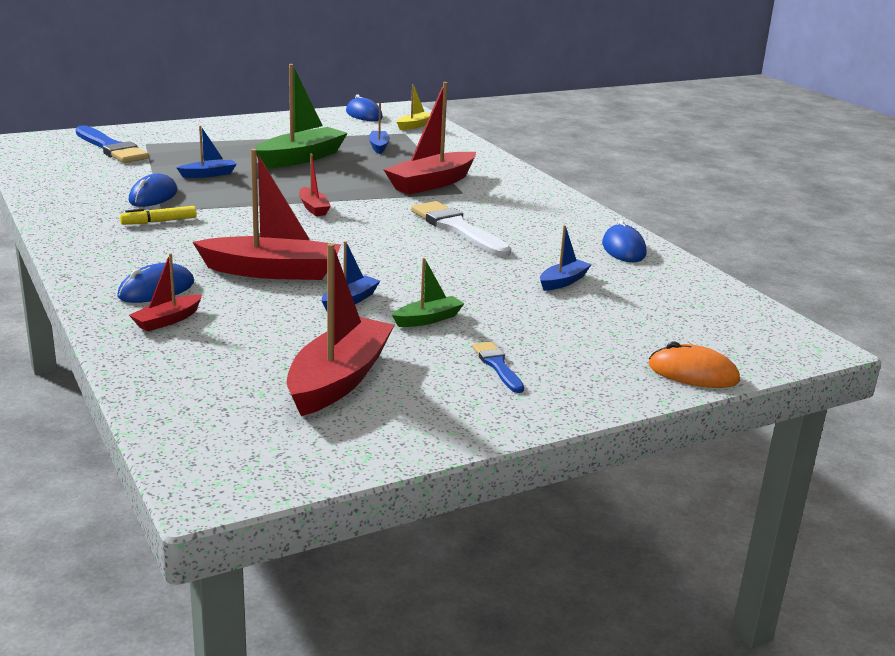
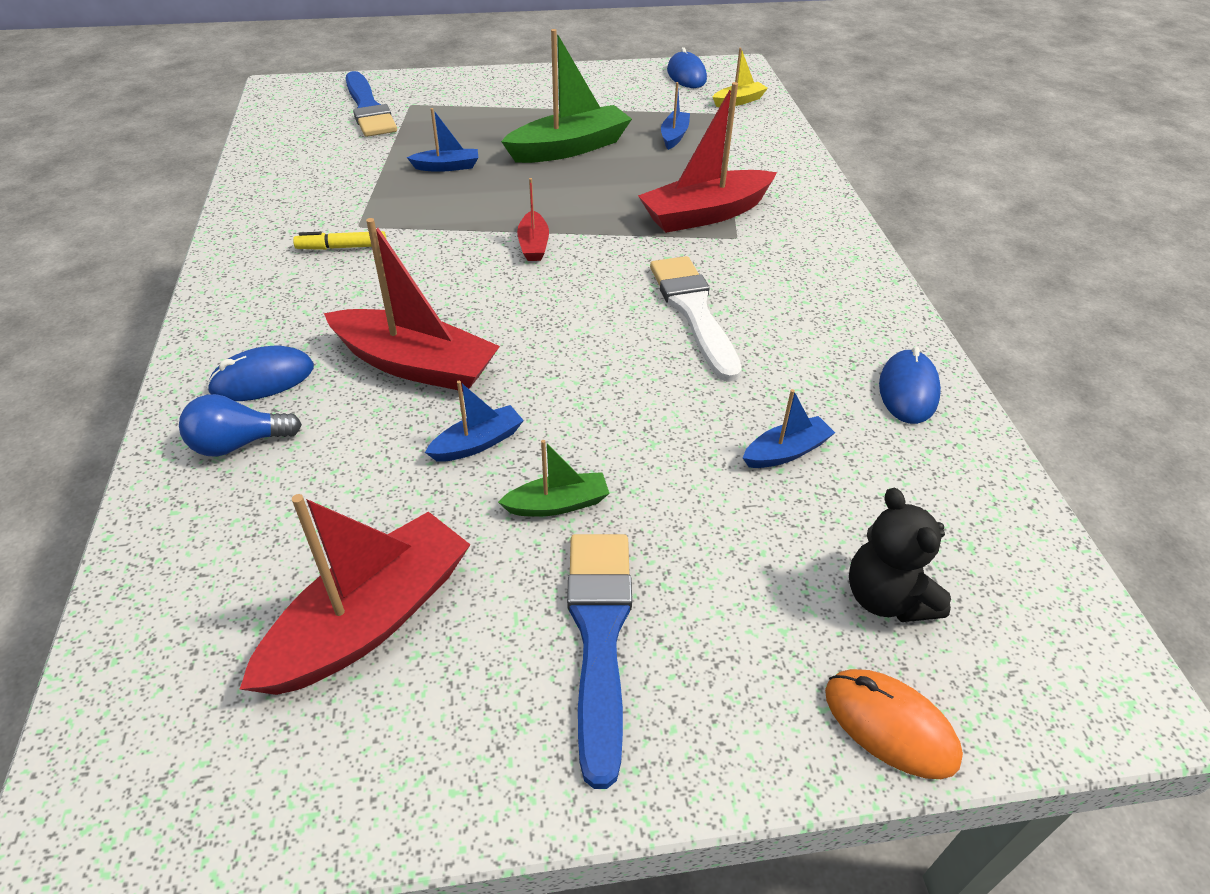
camera: 20 degrees right, 20 degrees up
(153, 196) = (363, 199): blue mouse -> none
(167, 320) = (238, 444): red boat -> blue light bulb
(497, 366) = (599, 636): blue brush -> blue brush, size x1.90
(662, 329) = (886, 597): none -> black teddy bear

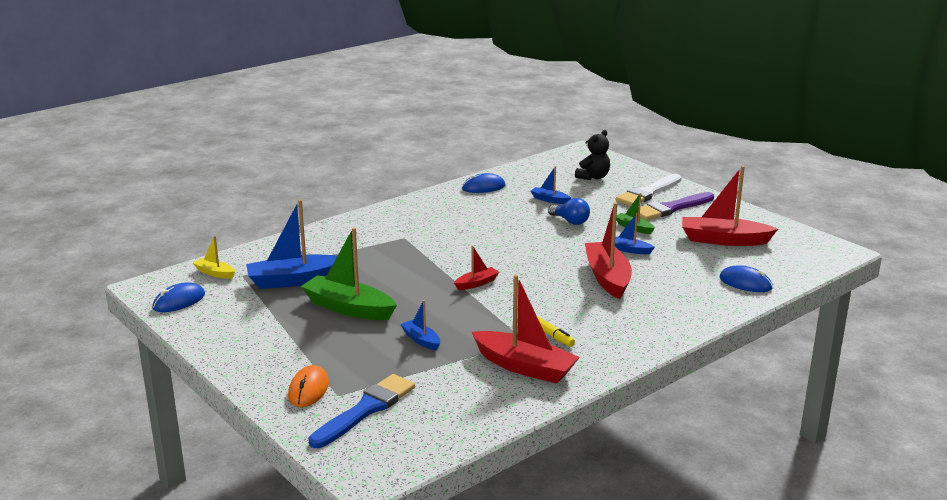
camera: 120 degrees left, 20 degrees down
(238, 444) = (706, 294): blue light bulb -> blue light bulb (570, 221)
(262, 379) = (669, 307): blue mouse -> blue mouse (745, 283)
(599, 636) = (671, 208): blue brush -> purple brush
(674, 136) = (295, 280): blue boat -> blue boat, size x2.00
(694, 312) = (484, 232): white brush -> white brush (648, 193)
(705, 214) = (389, 250): red boat -> red boat (525, 367)
(890, 725) = (636, 171): orange mouse -> orange mouse (308, 389)

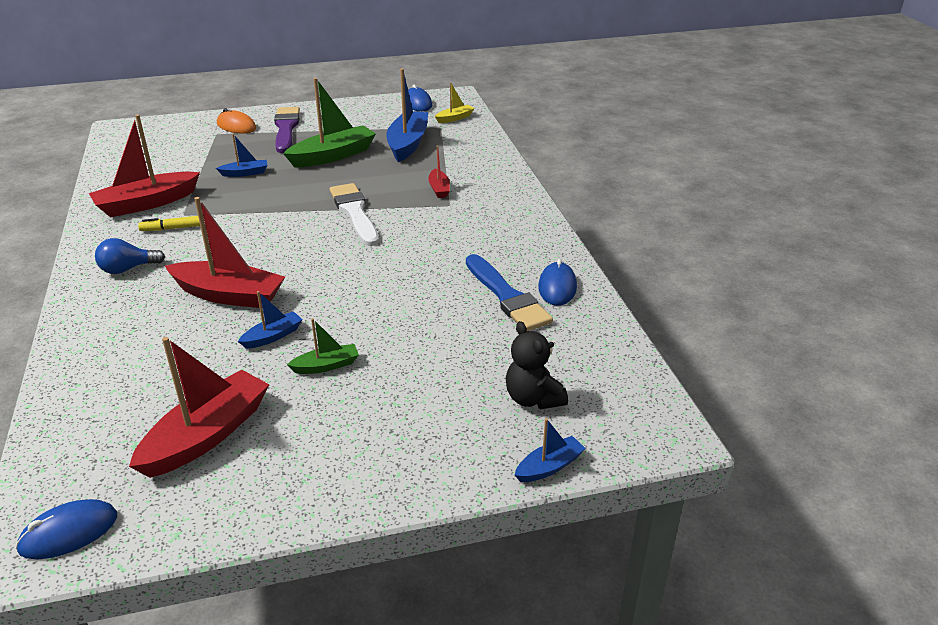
camera: 115 degrees right, 10 degrees up
(365, 410) = (185, 138): blue brush -> blue brush (507, 296)
(476, 283) = (308, 218): red boat -> red boat (439, 189)
(549, 200) = (475, 327): blue boat -> blue boat (549, 467)
(570, 221) = (393, 320): blue light bulb -> blue light bulb (128, 269)
(648, 193) = (429, 434): white brush -> white brush (355, 213)
(671, 208) = (353, 432): purple brush -> purple brush (286, 128)
(745, 283) = (91, 393): blue mouse -> blue mouse (69, 532)

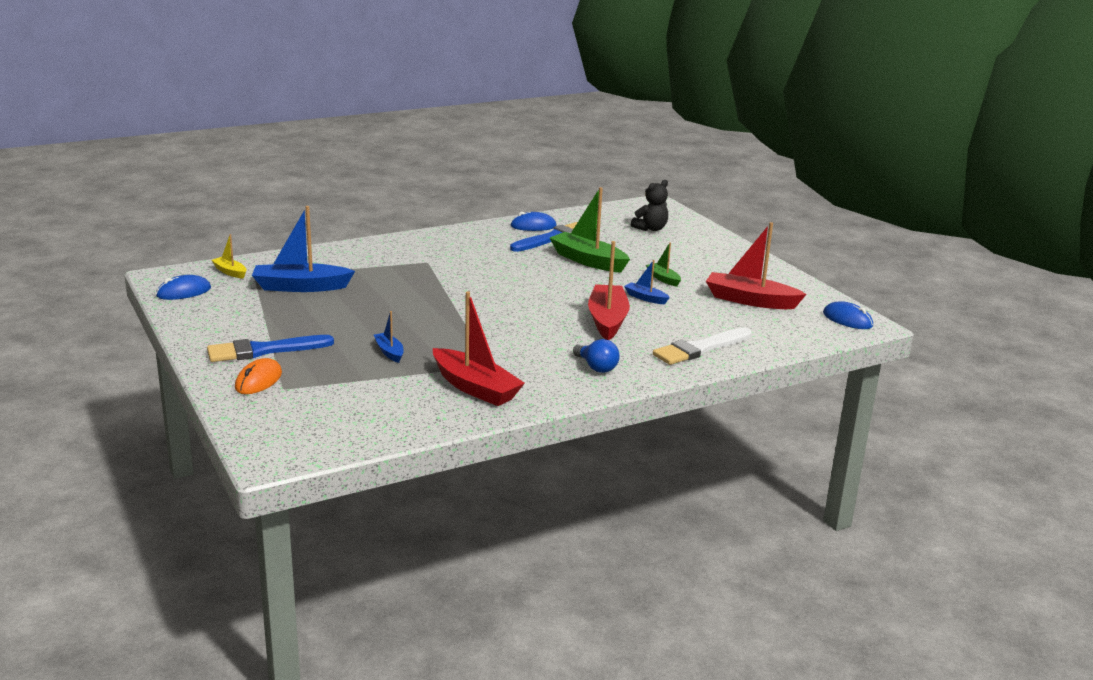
camera: 105 degrees left, 10 degrees down
(173, 228) = (518, 364): yellow marker -> none
(286, 128) = (264, 350): purple brush -> blue brush
(333, 156) = (337, 316): green boat -> green boat (588, 261)
(355, 213) = (455, 293): white brush -> white brush (700, 348)
(439, 189) = (398, 267): red boat -> none
(549, 467) = (699, 224): blue boat -> none

